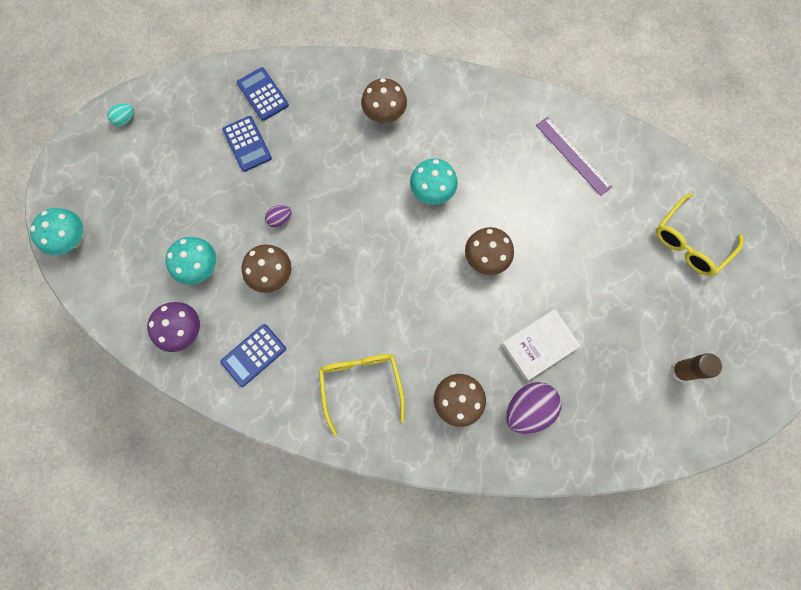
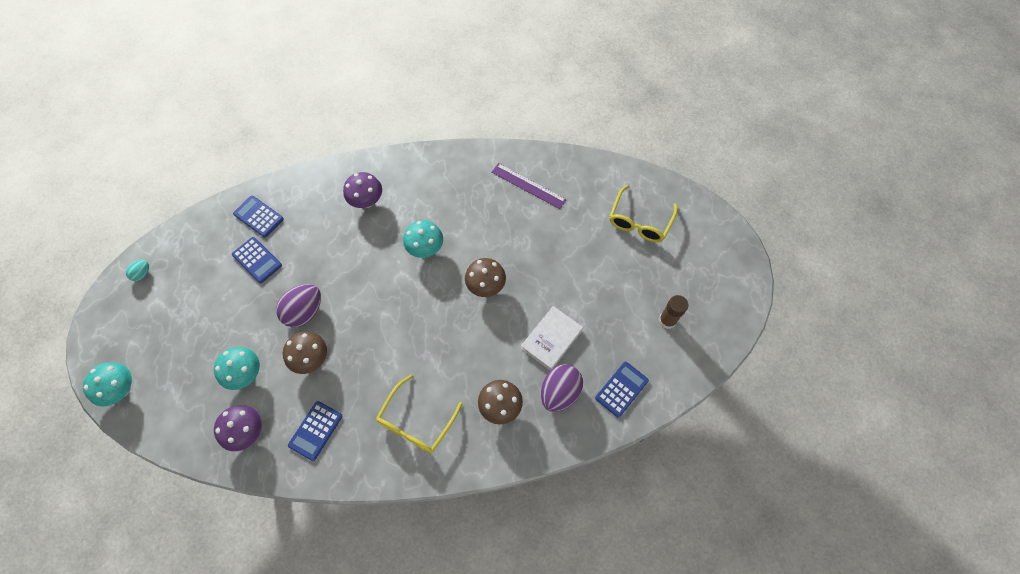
camera: 20 degrees left, 10 degrees down
(280, 220) = (304, 312): purple egg -> purple egg, size x1.97
(361, 384) = (416, 422): yellow glasses -> yellow glasses turned 120 degrees counterclockwise
(384, 114) = (367, 201): brown mushroom -> purple mushroom
(599, 431) = (621, 389): none -> blue calculator

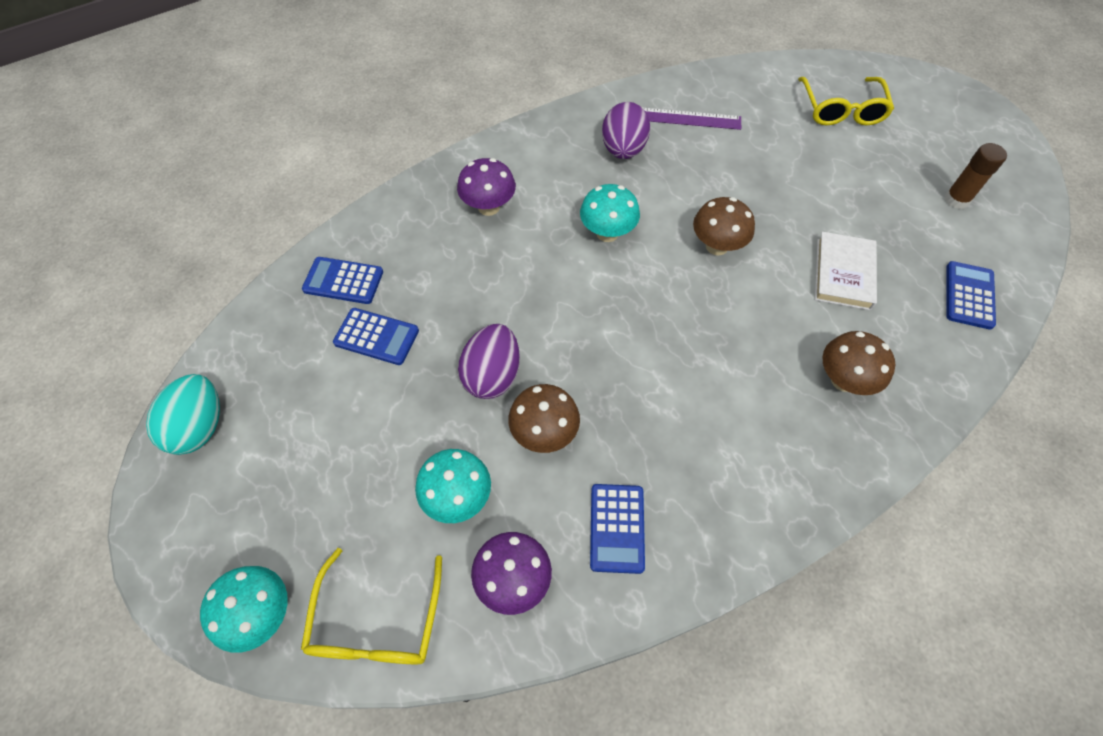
camera: 25 degrees left, 5 degrees down
(142, 274) = (199, 427): turquoise egg -> turquoise egg, size x1.97
(416, 422) = (750, 449): yellow glasses -> yellow glasses (376, 622)
(559, 392) = (901, 331): purple egg -> purple egg (623, 150)

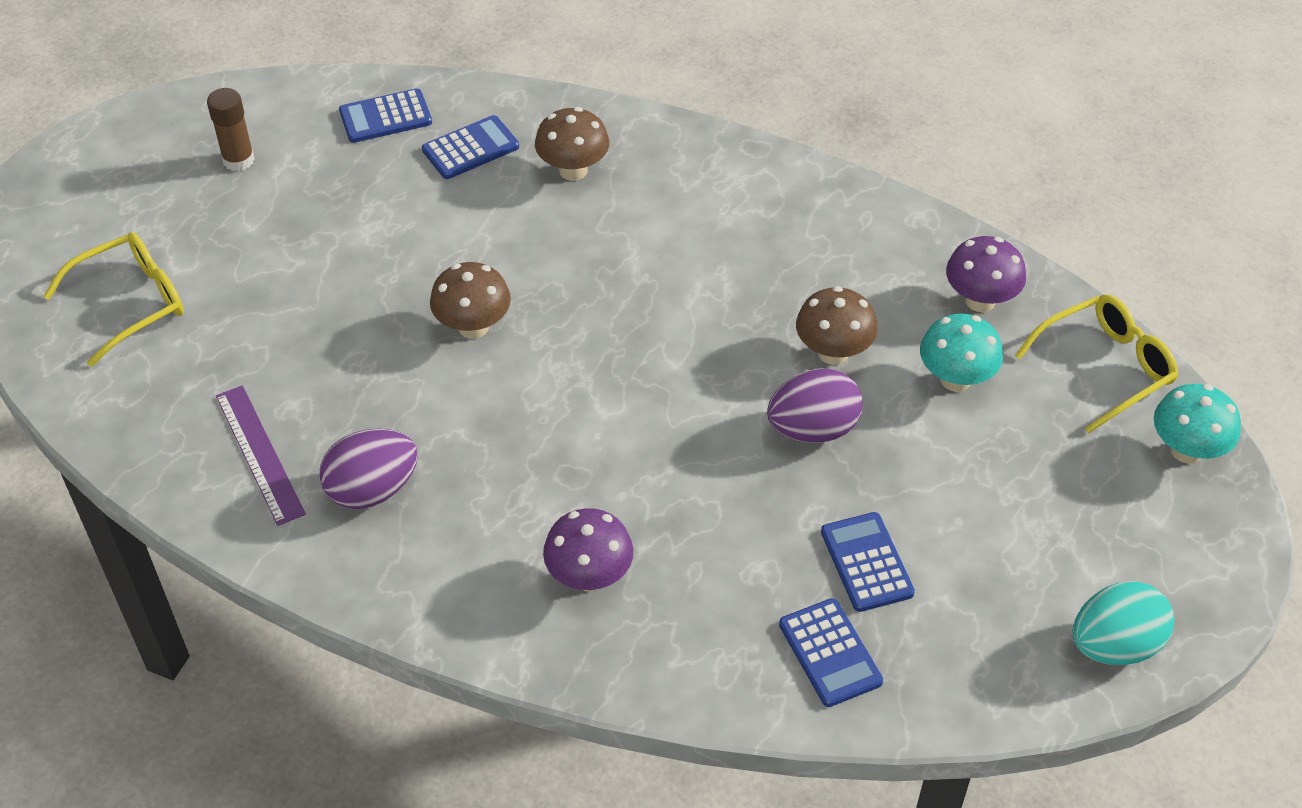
camera: 125 degrees left, 10 degrees down
(607, 233) = (534, 433): turquoise mushroom -> none
(617, 528) = (869, 257): blue calculator -> blue calculator (470, 148)
(843, 274) = (430, 213): white book -> none

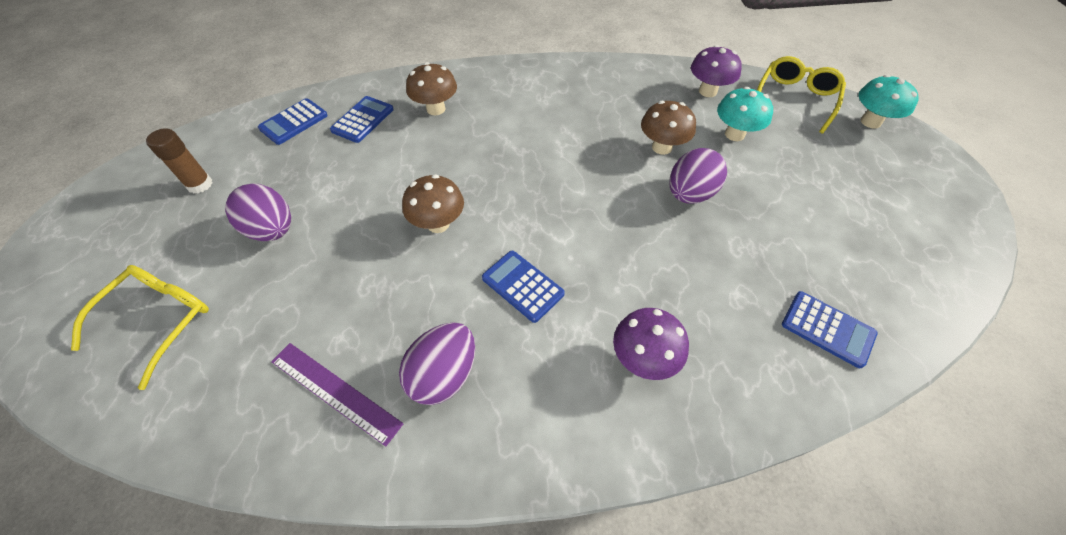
camera: 30 degrees left, 5 degrees up
(288, 252) = (272, 230): none -> purple egg
(866, 562) = (791, 258): blue calculator -> blue calculator (522, 286)
(1114, 645) = (952, 240): turquoise egg -> none

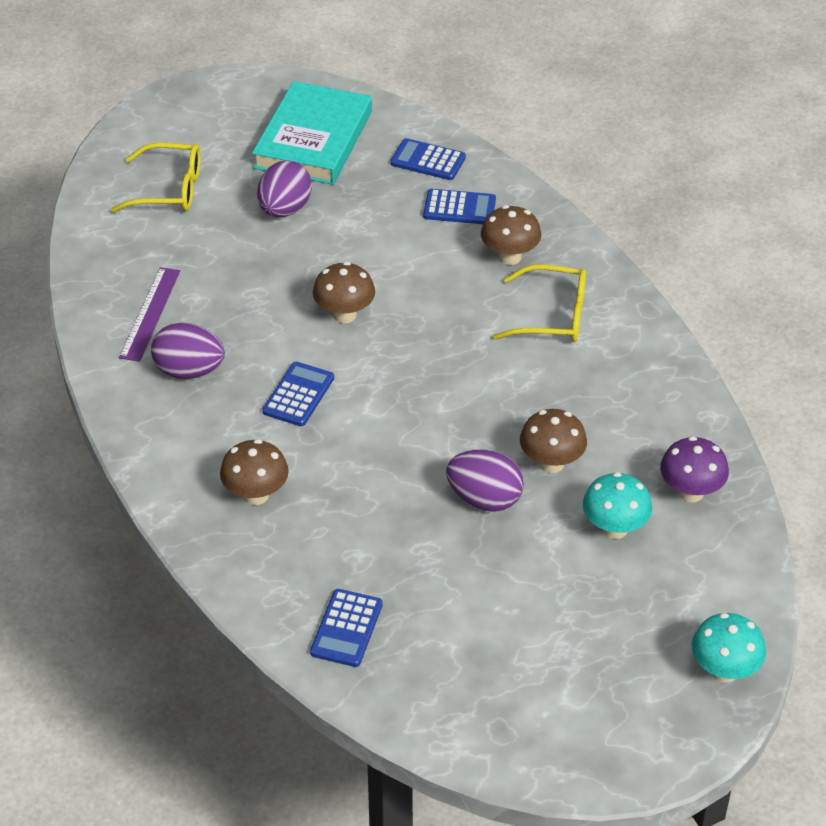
camera: 70 degrees right, 10 degrees down
(200, 184) = (313, 139): brown glue stick -> turquoise book
(643, 359) = (256, 495): purple mushroom -> brown mushroom
(795, 99) = (729, 586): yellow glasses -> yellow glasses (552, 316)

